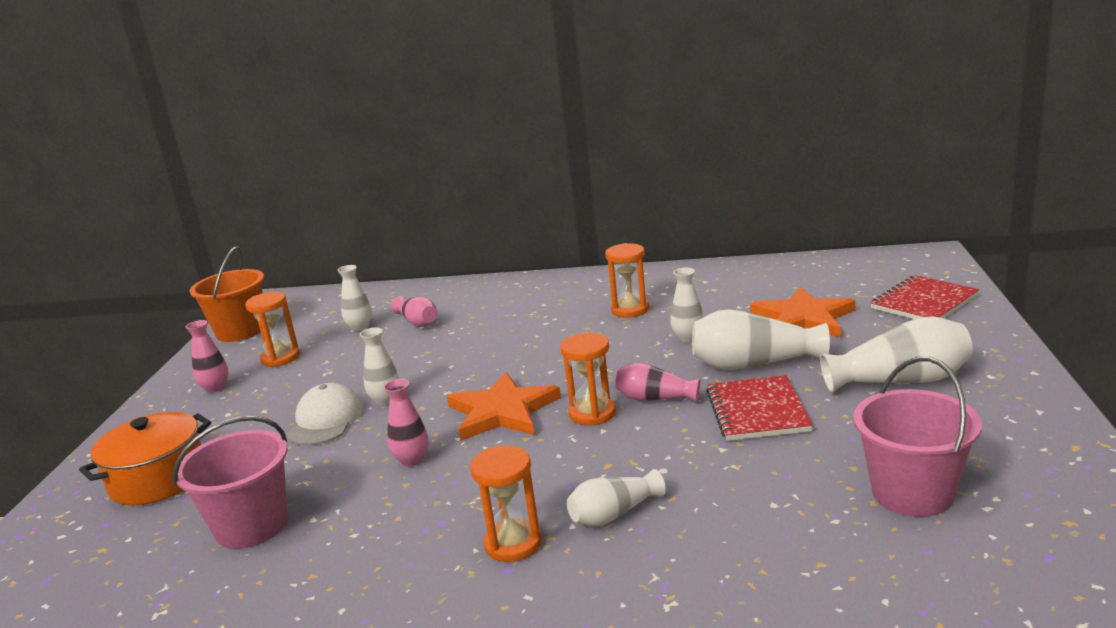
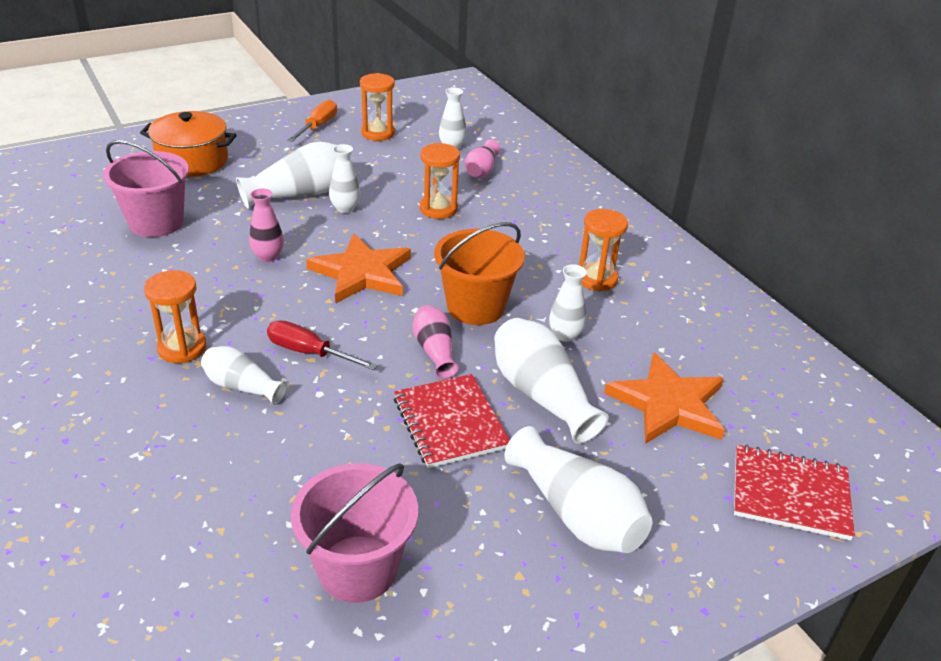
camera: 50 degrees right, 15 degrees up
(215, 388) = (318, 126): pink vase -> orange screwdriver
(240, 331) = (406, 97): orange bucket -> orange bucket (476, 307)
(325, 420) = (300, 194): white cap -> white vase
(592, 413) = (387, 323): orange hourglass -> orange hourglass (438, 209)
(596, 464) = (309, 352): none -> red screwdriver
(757, 411) = (450, 423): red notebook -> red notebook turned 75 degrees counterclockwise

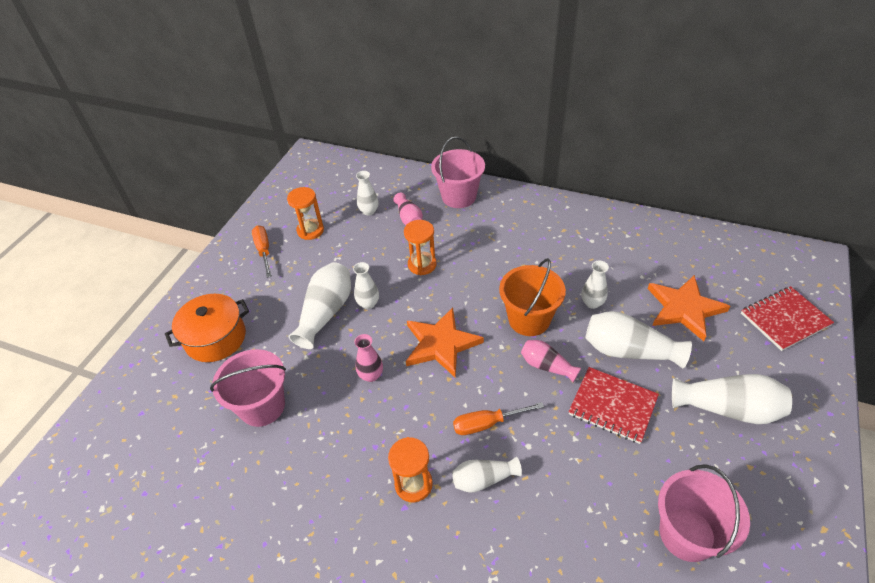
camera: 35 degrees left, 10 degrees up
(309, 352) = (487, 424): red screwdriver -> orange screwdriver
(559, 180) = (459, 196): none -> pink bucket
(596, 279) = (561, 253): orange hourglass -> none

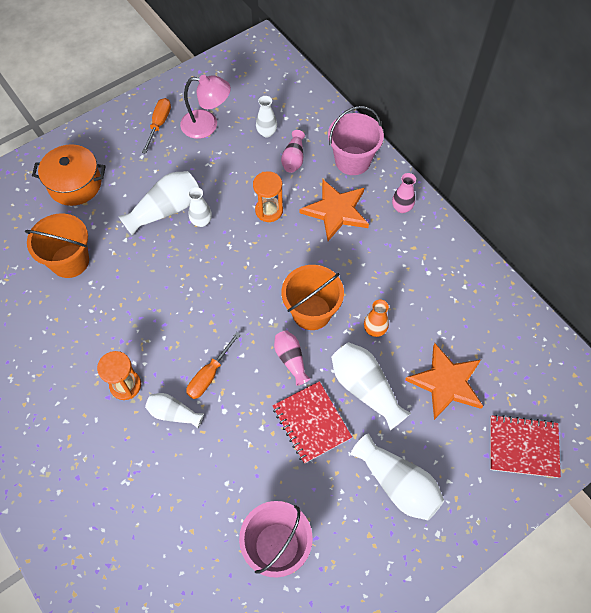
camera: 30 degrees right, 15 degrees up
(262, 406) = (70, 261): pink bucket -> orange bucket
(310, 230) = (207, 125): orange hourglass -> pink lamp
(371, 375) = (159, 284): pink vase -> pink vase (401, 208)
(441, 344) = (228, 290): orange star -> orange star (336, 211)
(487, 424) = (209, 375): orange screwdriver -> orange screwdriver turned 75 degrees counterclockwise
(592, 303) = (374, 330): white vase -> orange vase

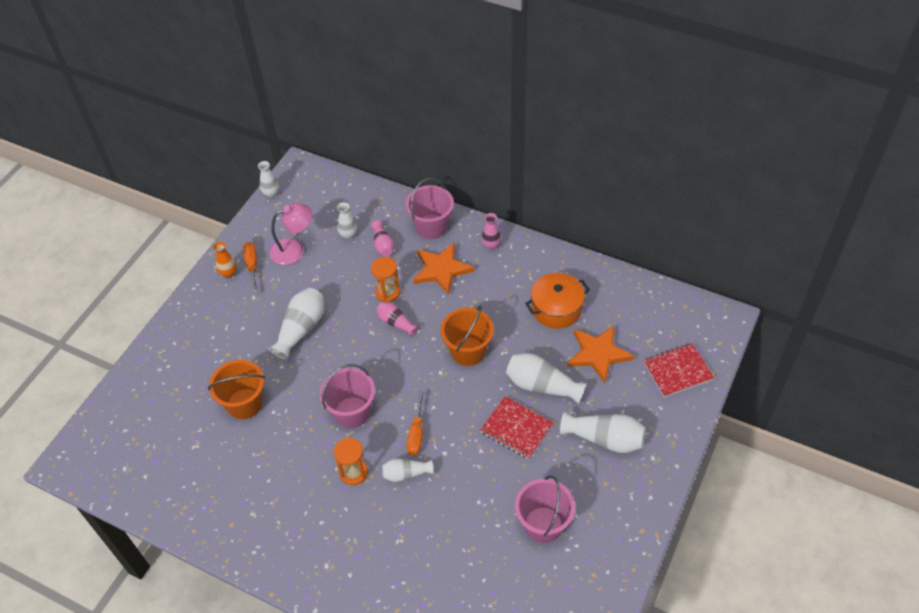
camera: 25 degrees left, 10 degrees down
(75, 184) = (209, 343): orange pot -> orange pot (556, 309)
(161, 320) = (352, 412): none -> pink bucket
(201, 221) = (337, 324): white vase -> white vase (271, 193)
(291, 359) = (473, 392): pink vase -> pink vase (396, 323)
(374, 330) = (523, 341): orange vase -> orange vase (229, 273)

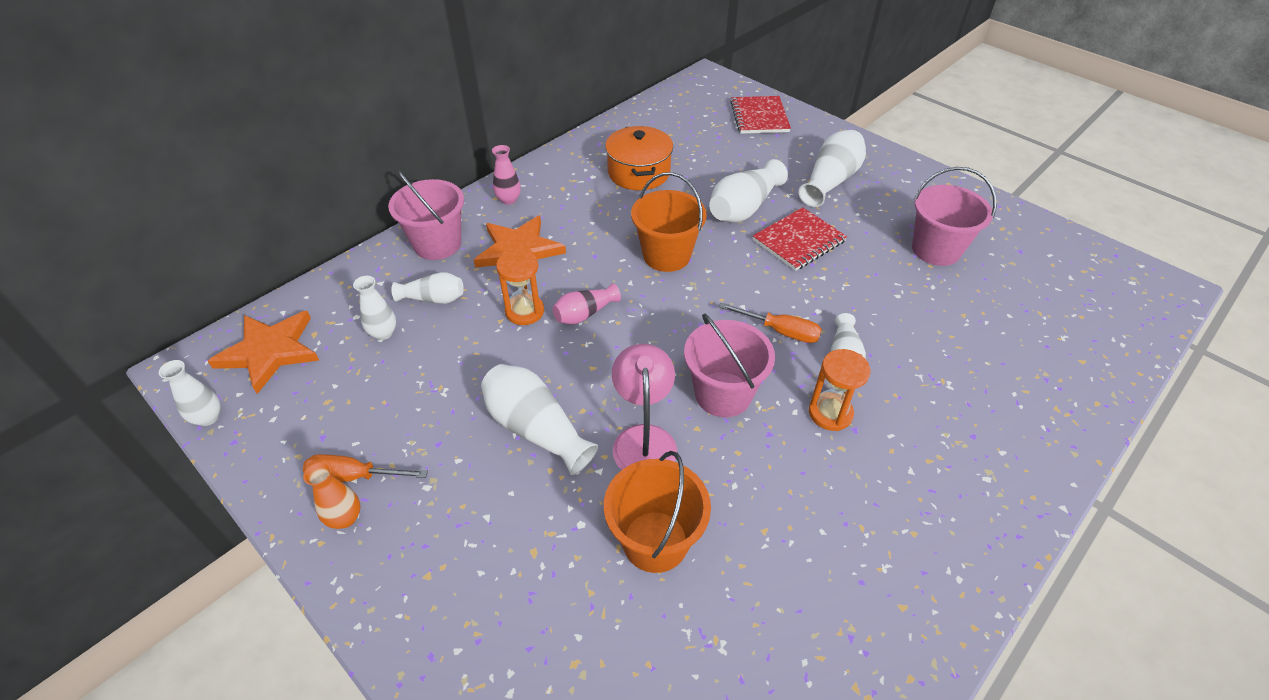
camera: 75 degrees left, 5 degrees down
(294, 249) = (362, 407): pink lamp -> pink lamp (644, 439)
(383, 245) = (433, 299): pink vase -> white vase
(598, 354) = (716, 159): orange star -> orange star (269, 351)

